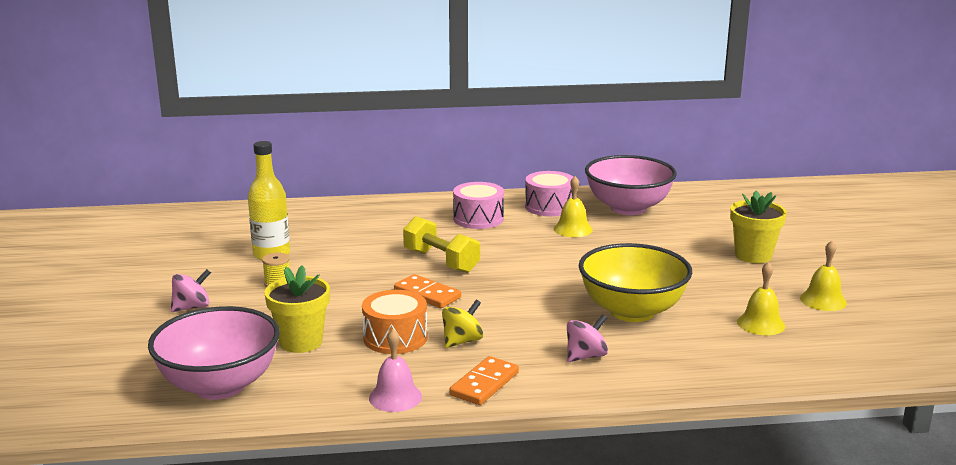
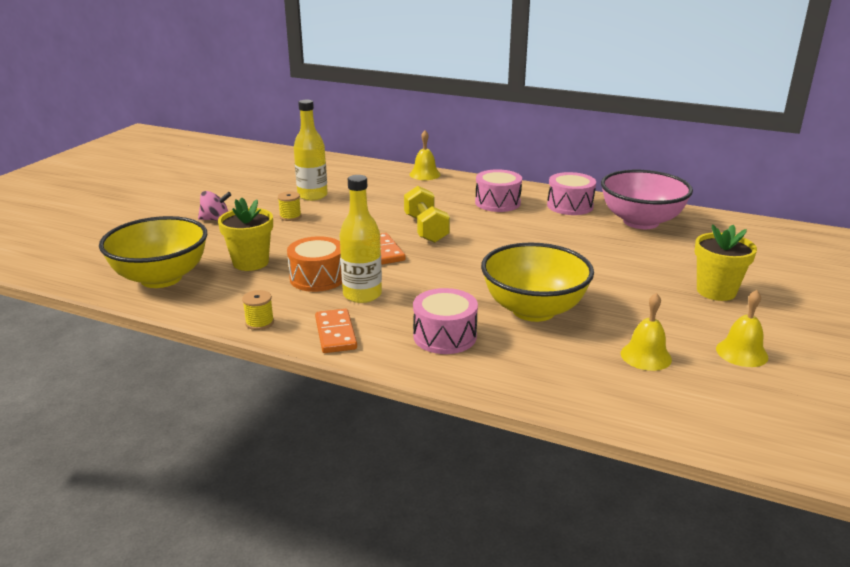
camera: 30 degrees right, 5 degrees up
(220, 386) = (161, 278): pink bowl -> yellow bowl
(395, 397) = (259, 323): pink bell -> yellow spool
(462, 341) = (362, 295): yellow spinning top -> yellow bottle
(484, 384) = (336, 333): orange domino -> orange domino turned 75 degrees counterclockwise
(573, 229) = (567, 228): yellow bell -> yellow bell (425, 174)
(585, 356) = (444, 336): pink spinning top -> pink drum

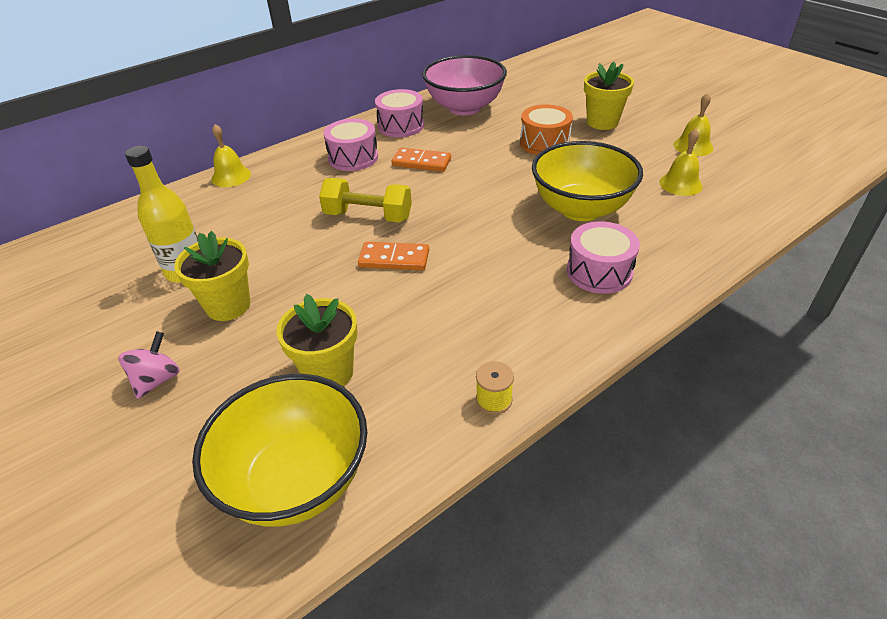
camera: 60 degrees left, 15 degrees up
(290, 216) = (228, 305): yellow spool -> yellow flower pot
(317, 278) = (417, 324): orange drum -> orange drum (544, 143)
(336, 333) = (554, 343): orange domino -> orange domino (421, 162)
(362, 295) = (482, 301): yellow bottle -> none

